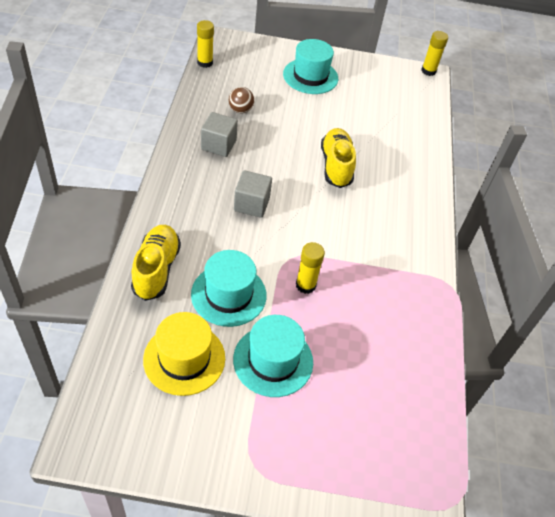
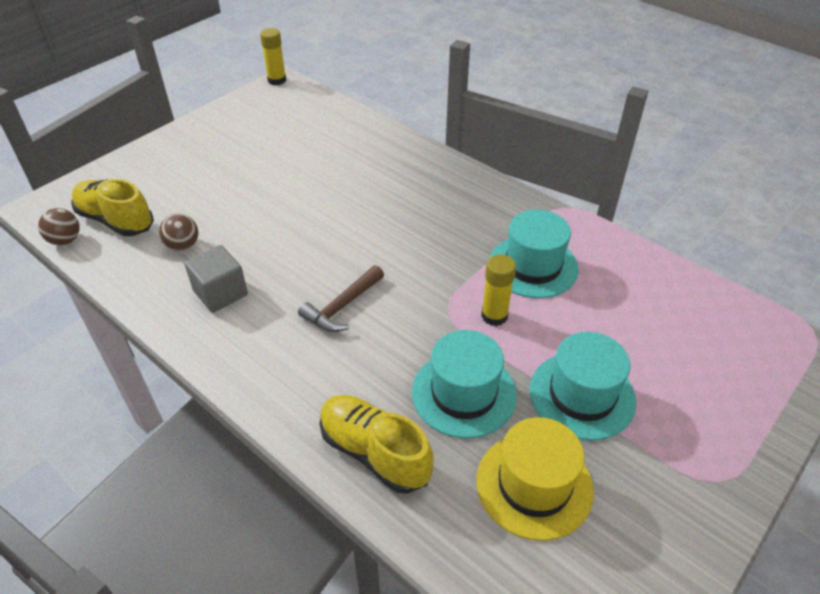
camera: 50 degrees left, 5 degrees down
(205, 62) = (65, 240): yellow glue stick -> brown ball
(251, 204) = (342, 307): grey cube -> brown hammer
(310, 76) = (192, 163): turquoise hat -> turquoise hat (533, 266)
(336, 166) = (345, 209): yellow shoe -> yellow shoe (116, 220)

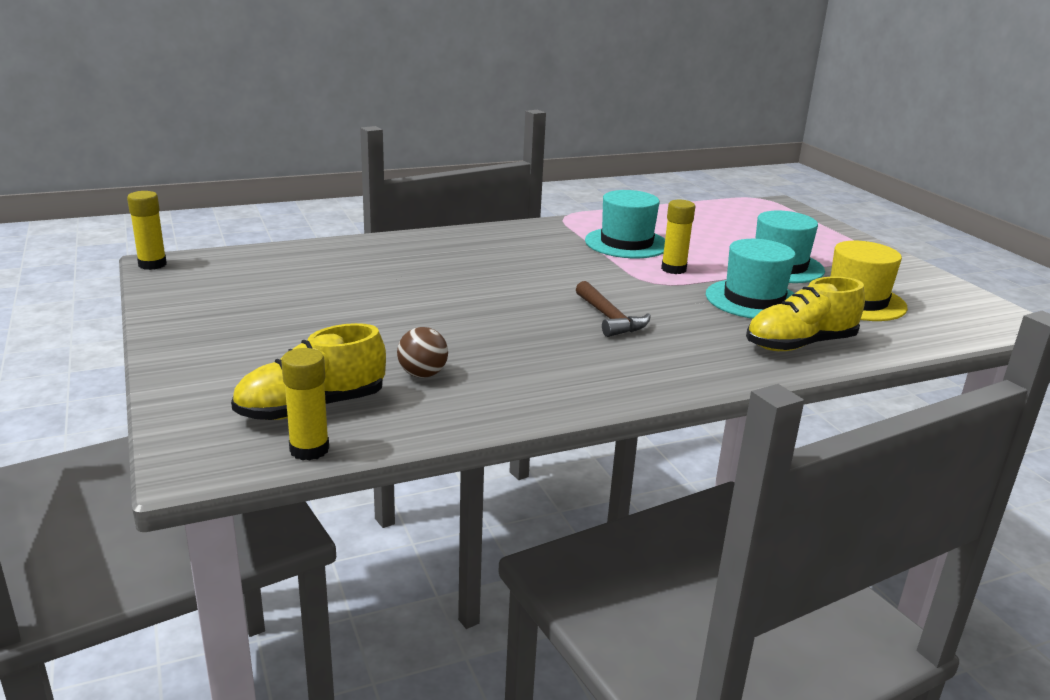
camera: 65 degrees left, 20 degrees down
(65, 240) = (309, 449): brown ball -> yellow glue stick
(220, 293) = (532, 368): grey cube -> none

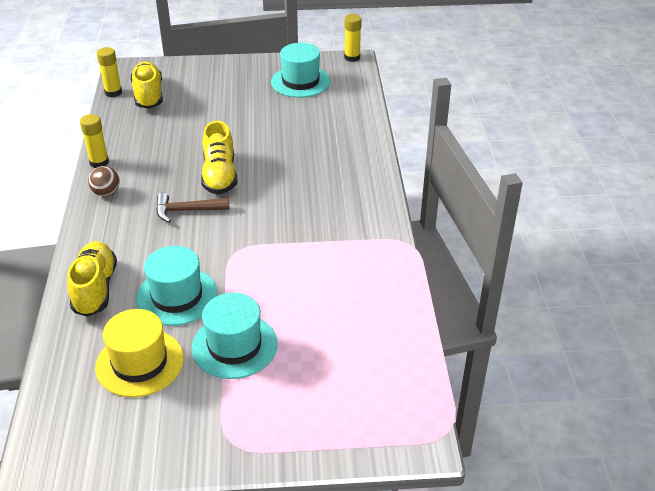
camera: 110 degrees right, 15 degrees up
(422, 374) = (159, 128): brown ball -> brown ball (106, 193)
(519, 310) = (219, 175): none -> yellow shoe
(626, 243) = (326, 263): turquoise hat -> turquoise hat (300, 82)
(673, 269) = (257, 272): yellow glue stick -> yellow glue stick (99, 162)

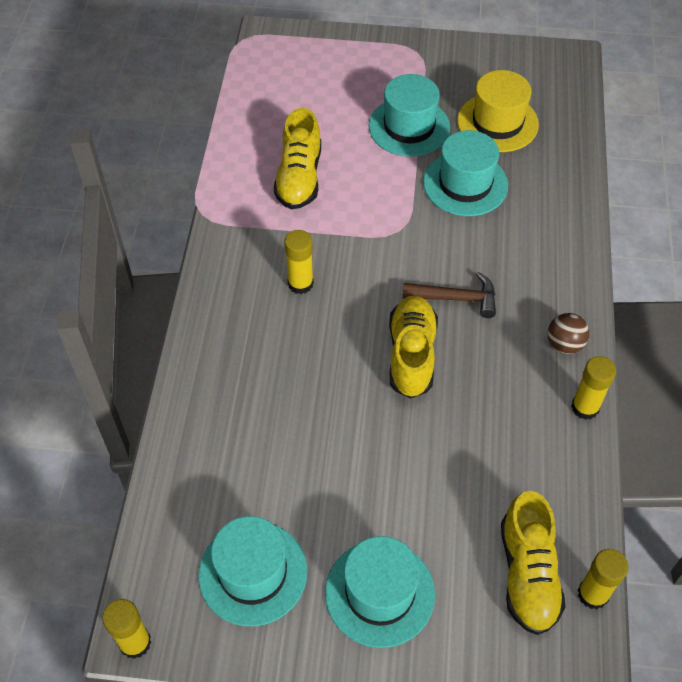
camera: 170 degrees left, 15 degrees up
(95, 289) = (553, 204): yellow shoe -> yellow shoe (299, 177)
(230, 82) = (380, 593): none -> turquoise hat
(310, 206) = (300, 283): none -> yellow glue stick

